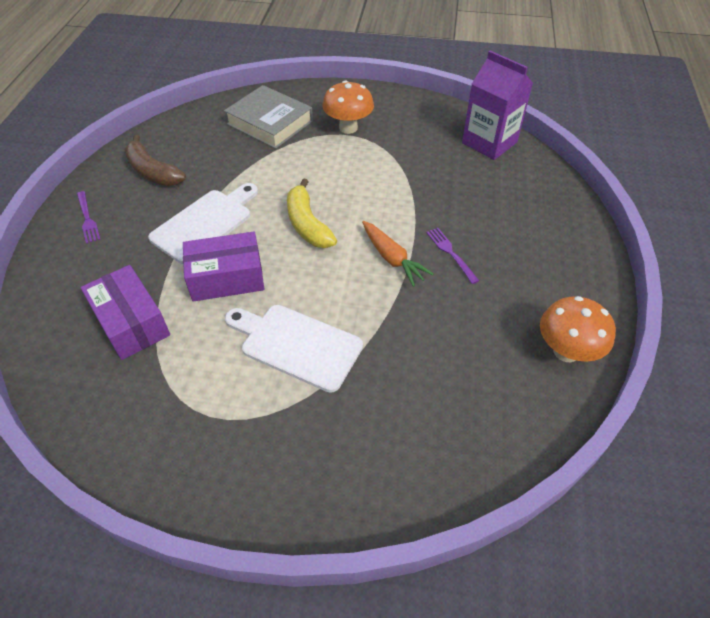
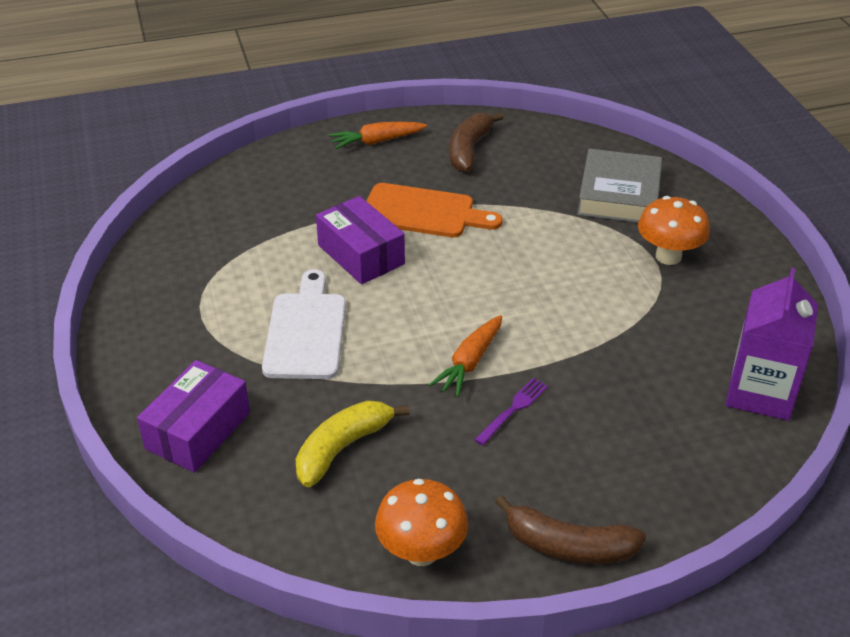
camera: 65 degrees right, 10 degrees down
(87, 219) = (376, 141): purple fork -> orange carrot
(131, 322) = (272, 220): purple box -> purple box (198, 431)
(205, 223) = (423, 212): white cutting board -> orange cutting board
(307, 224) = (475, 281): yellow banana -> yellow banana (342, 448)
(583, 273) = (568, 546): none -> brown banana

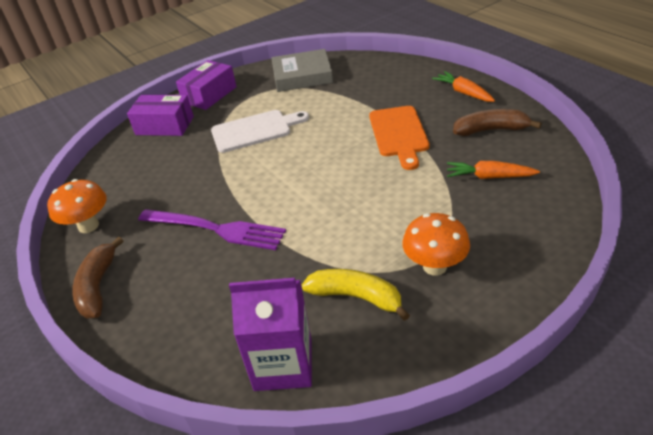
camera: 75 degrees right, 0 degrees up
(342, 448) = (163, 173): yellow banana -> yellow banana (356, 297)
(361, 254) = (337, 125): purple box -> purple box (209, 95)
(469, 363) = (253, 198): orange carrot -> orange carrot (488, 177)
(513, 409) = (215, 229): purple fork -> purple fork, size x2.08
(619, 194) = (501, 217): grey book -> grey book (302, 76)

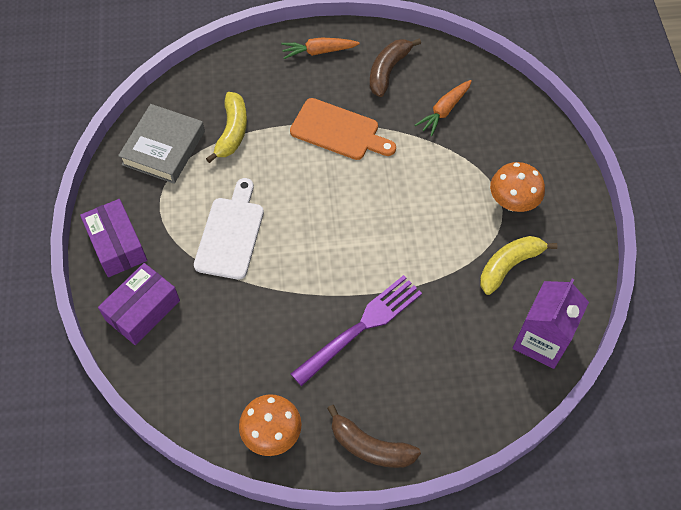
camera: 65 degrees left, 20 degrees up
(344, 93) = (232, 132): none -> yellow banana

